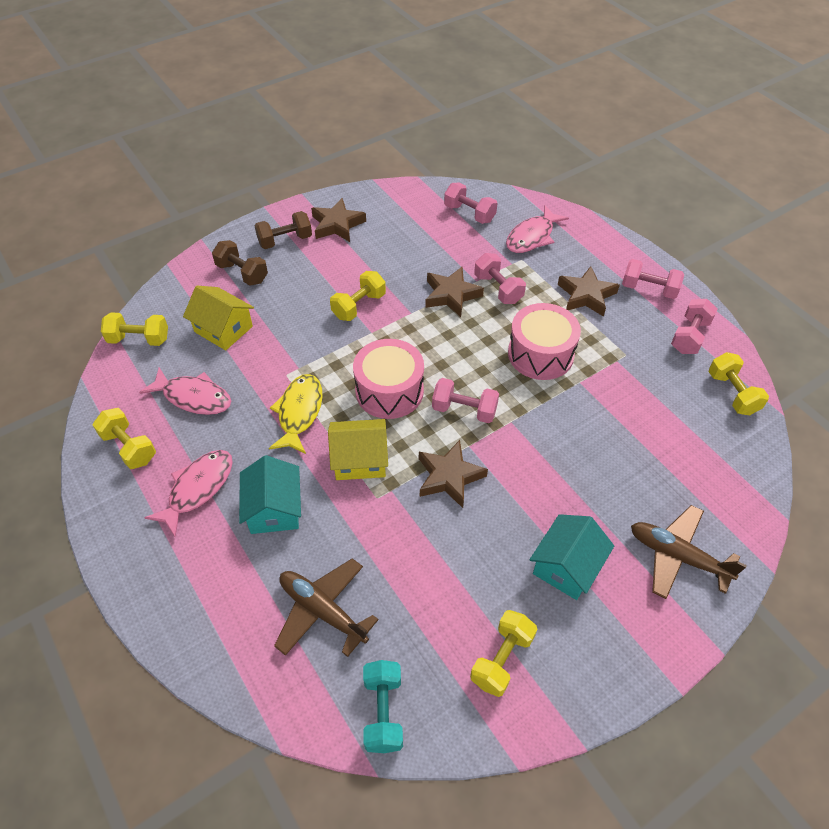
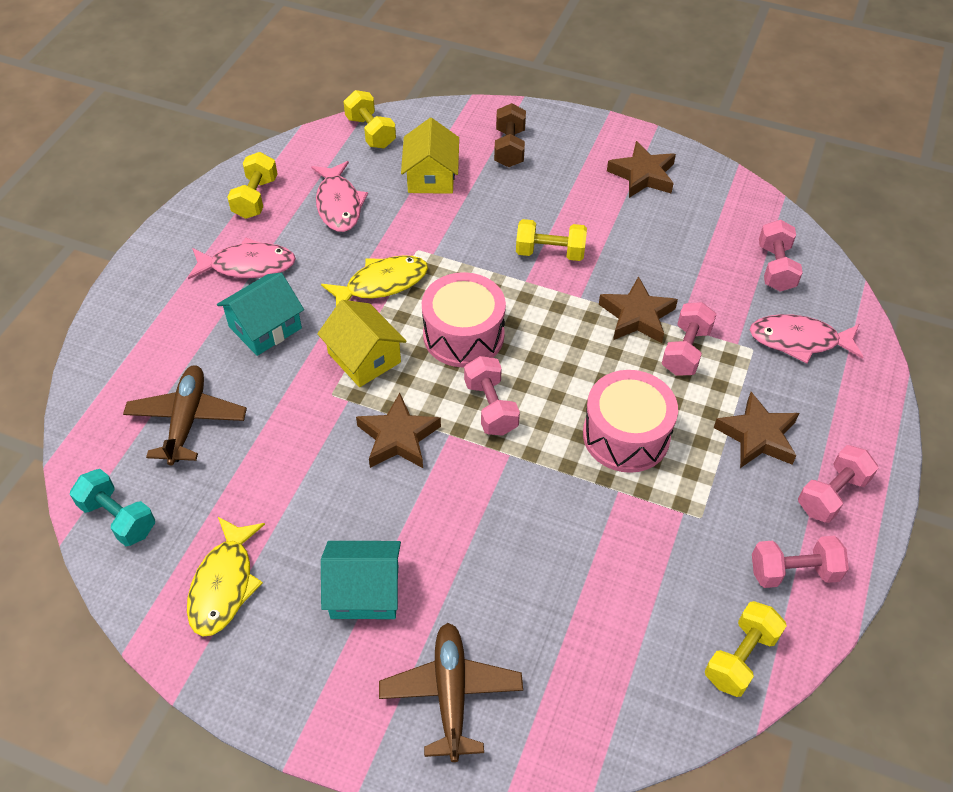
camera: 55 degrees right, 0 degrees up
(285, 240) = (581, 151): brown dumbbell -> none
(383, 712) = (118, 518): turquoise dumbbell -> turquoise dumbbell turned 75 degrees clockwise
(502, 659) = (224, 584): yellow dumbbell -> yellow fish
(649, 289) = (832, 494): pink dumbbell -> pink dumbbell turned 60 degrees clockwise

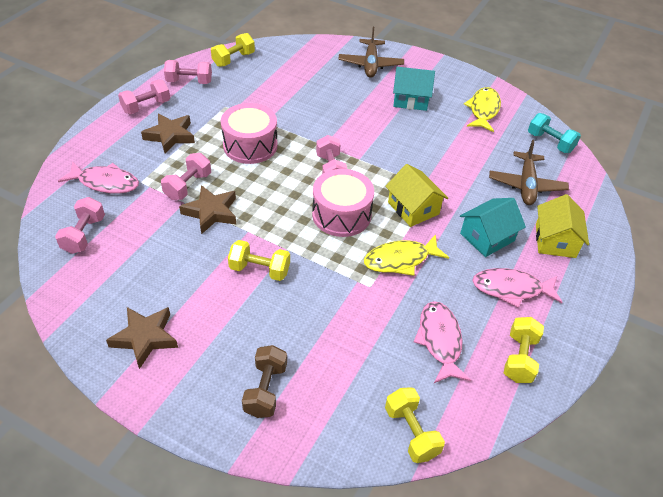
camera: 175 degrees left, 5 degrees down
(398, 437) = (391, 160): brown star -> none
(431, 176) = (351, 362): yellow house -> yellow house (555, 240)

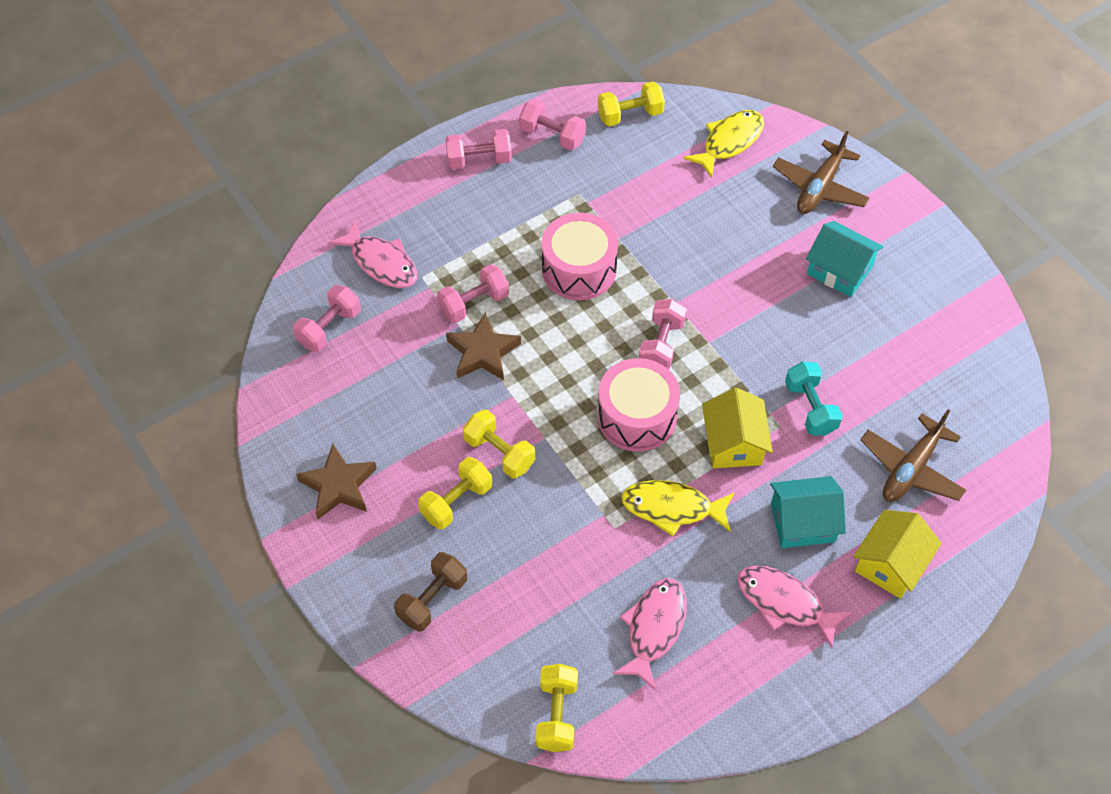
camera: 30 degrees right, 10 degrees up
(170, 136) = (487, 218): brown star -> none
(483, 110) = (936, 325): yellow fish -> yellow fish (729, 142)
(519, 358) = (733, 690): yellow dumbbell -> yellow dumbbell (456, 501)
(550, 142) = (997, 415): turquoise dumbbell -> turquoise dumbbell (810, 408)

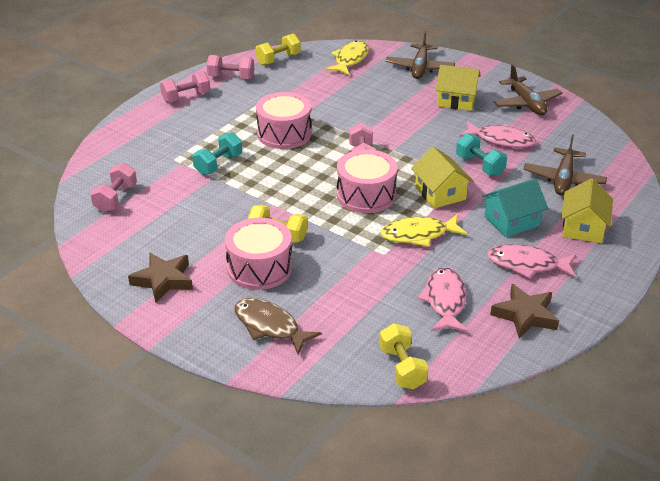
camera: 20 degrees left, 20 degrees down
(381, 263) = (140, 158): pink fish -> pink fish (501, 140)
(432, 599) = (270, 326): brown dumbbell -> brown fish
(456, 501) = (259, 268): yellow dumbbell -> pink drum
(474, 304) = (218, 164): pink dumbbell -> turquoise dumbbell
(483, 352) = (238, 187): brown star -> brown star (525, 315)
(840, 270) = (456, 100): turquoise house -> yellow house
(936, 304) = (526, 103): none -> brown plane

